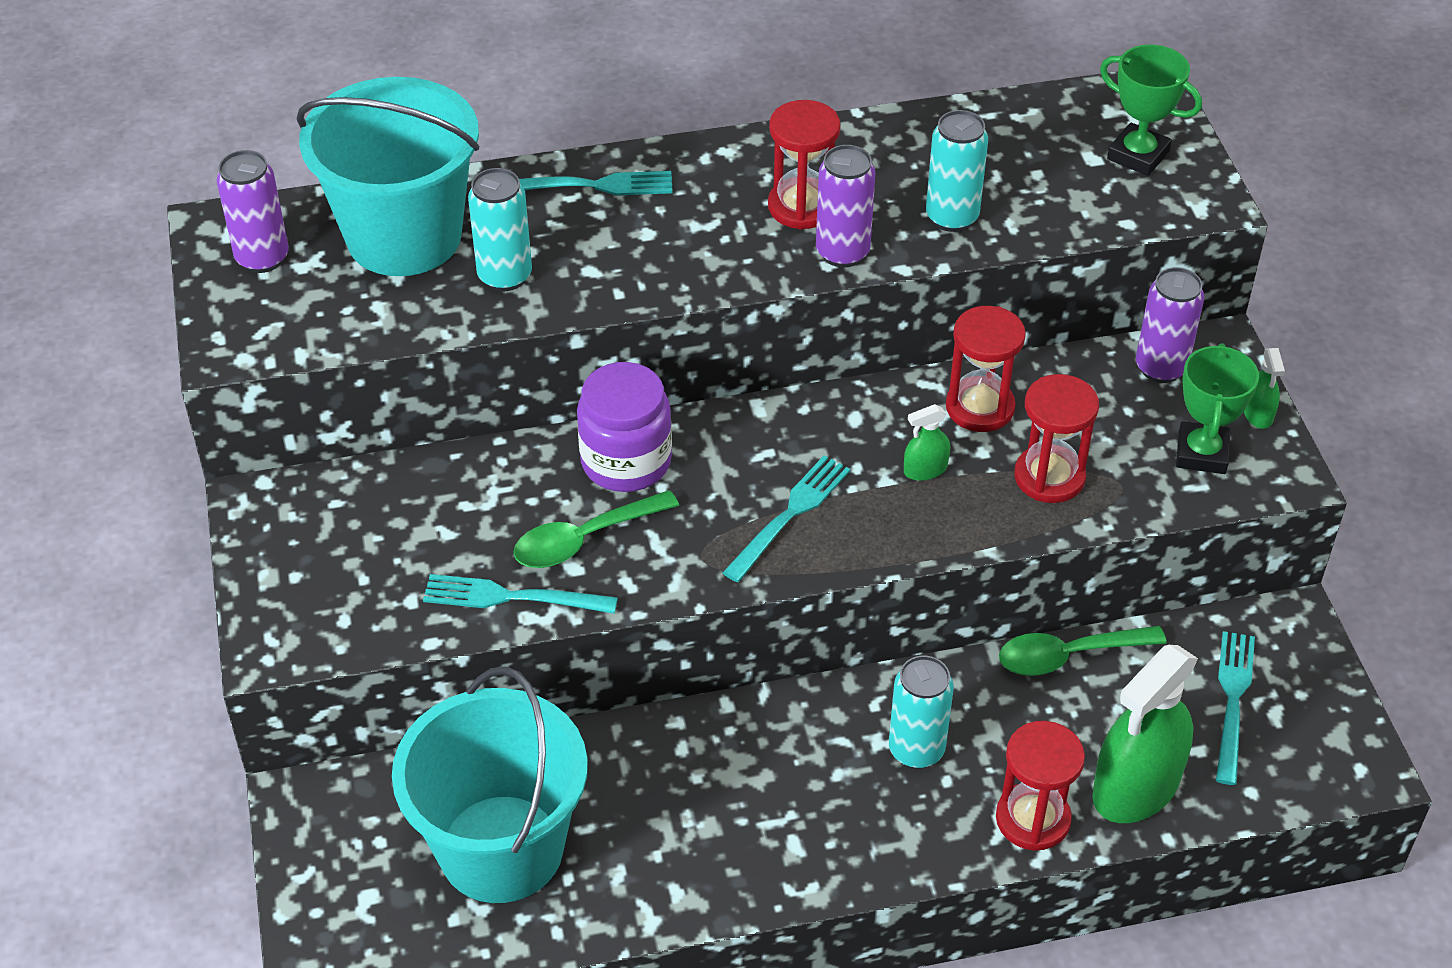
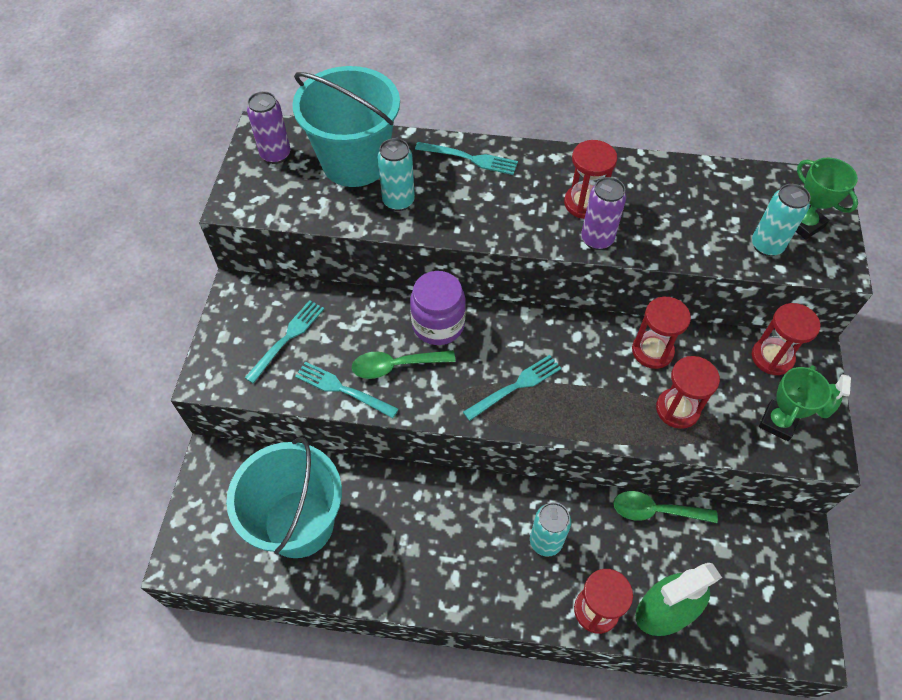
camera: 20 degrees right, 10 degrees up
(925, 469) = (605, 381): green spray bottle -> none
(952, 217) = (672, 234): turquoise can -> turquoise can (766, 246)
(1160, 368) = (772, 357): purple can -> red hourglass
(1232, 700) = (744, 573): turquoise fork -> turquoise fork (287, 338)

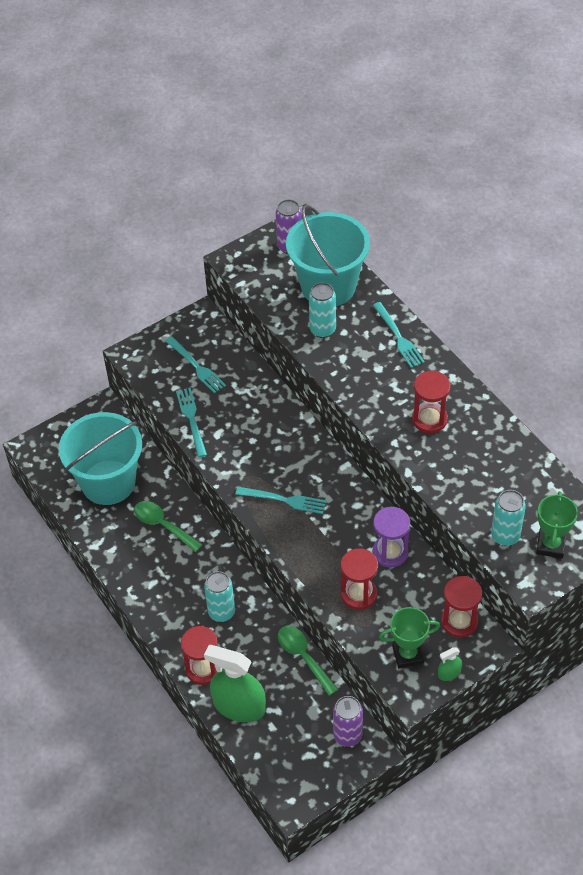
camera: 50 degrees right, 5 degrees down
(287, 338) = (196, 367): turquoise fork -> turquoise fork turned 60 degrees clockwise
(396, 366) = (234, 432): green spoon -> green spoon (163, 525)
(438, 324) = (286, 429): purple jar -> none
(597, 239) = (406, 445): purple can -> purple can (347, 735)
(652, 351) = (390, 552): red hourglass -> purple hourglass

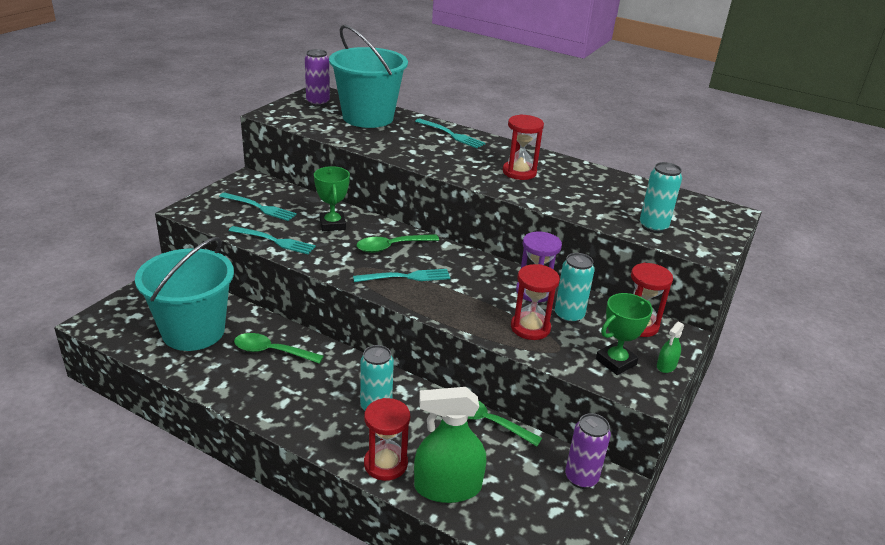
camera: 30 degrees left, 20 degrees down
(191, 419) = (275, 241): turquoise fork -> turquoise fork turned 150 degrees clockwise
(292, 456) = (391, 247): none -> green spoon
(322, 330) = (382, 139): turquoise can -> turquoise can (569, 316)
(550, 545) = (695, 225): green trophy -> green trophy (332, 224)

